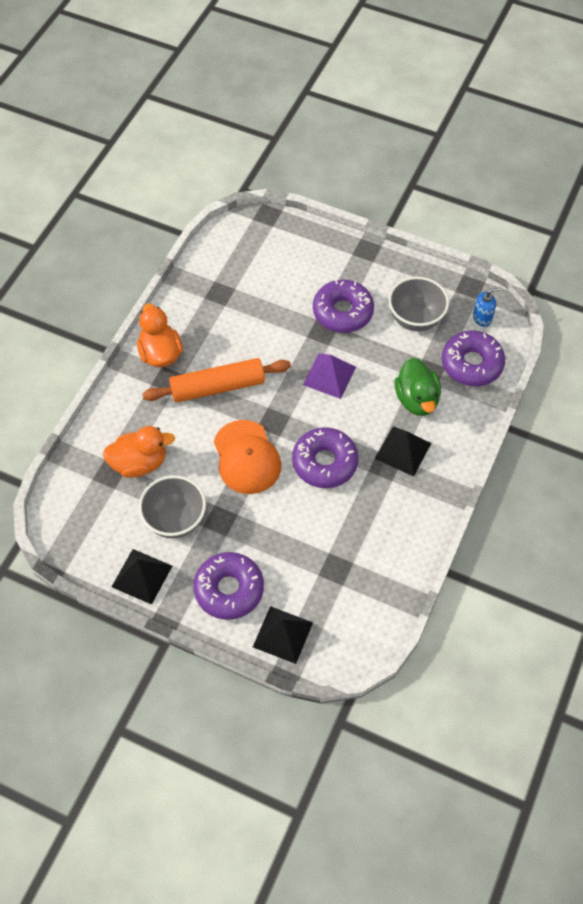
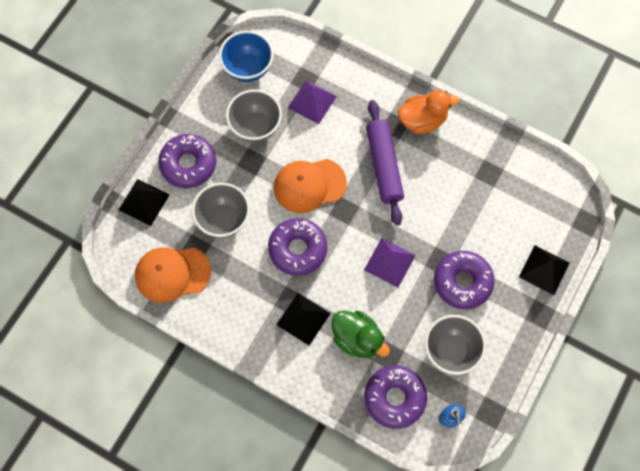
camera: 95 degrees right, 10 degrees up
(95, 536) = (248, 68): none -> blue bowl
(139, 463) = (312, 101): orange duck -> purple pyramid
(142, 576) = (209, 101): black pyramid -> black pyramid (544, 269)
(217, 387) = (383, 166): orange rolling pin -> purple rolling pin
(297, 542) = (223, 219): none -> grey bowl
(370, 589) = (172, 274): none -> orange cap
(417, 399) = (357, 339): green duck -> green duck turned 135 degrees counterclockwise

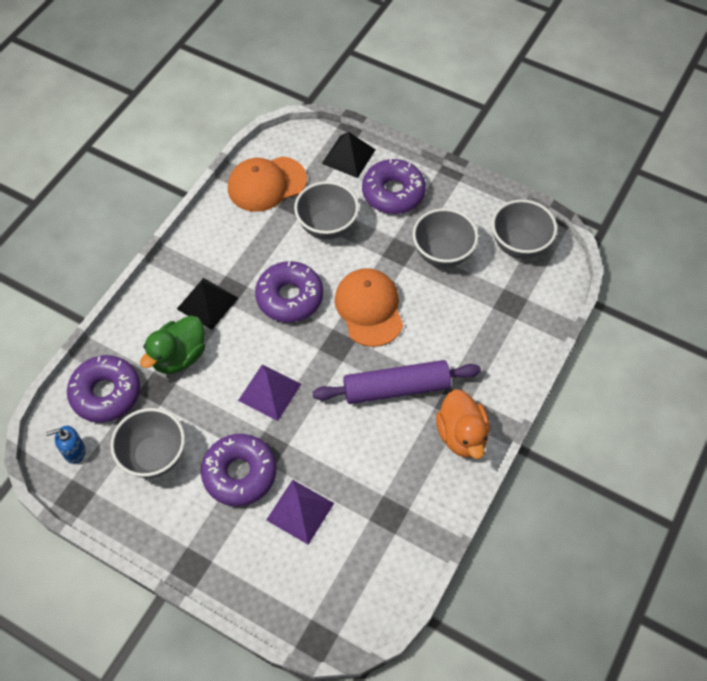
camera: 90 degrees right, 10 degrees down
(172, 274) = (266, 184): orange cap -> orange cap turned 105 degrees counterclockwise
(248, 68) = (519, 245): blue bowl -> grey bowl
(312, 101) = (480, 311): purple pyramid -> purple pyramid (300, 511)
(544, 269) = (251, 576): black pyramid -> none

